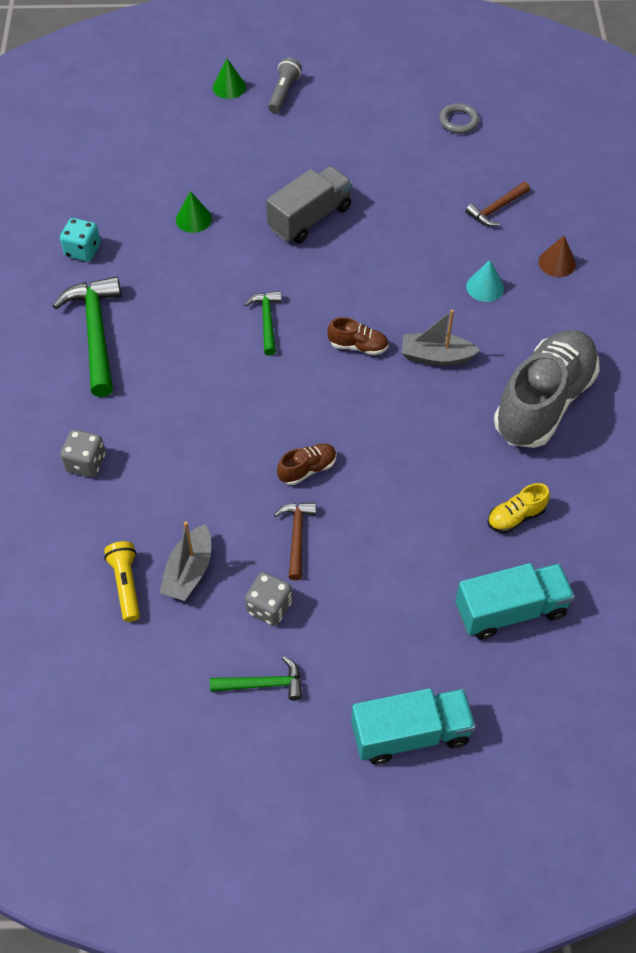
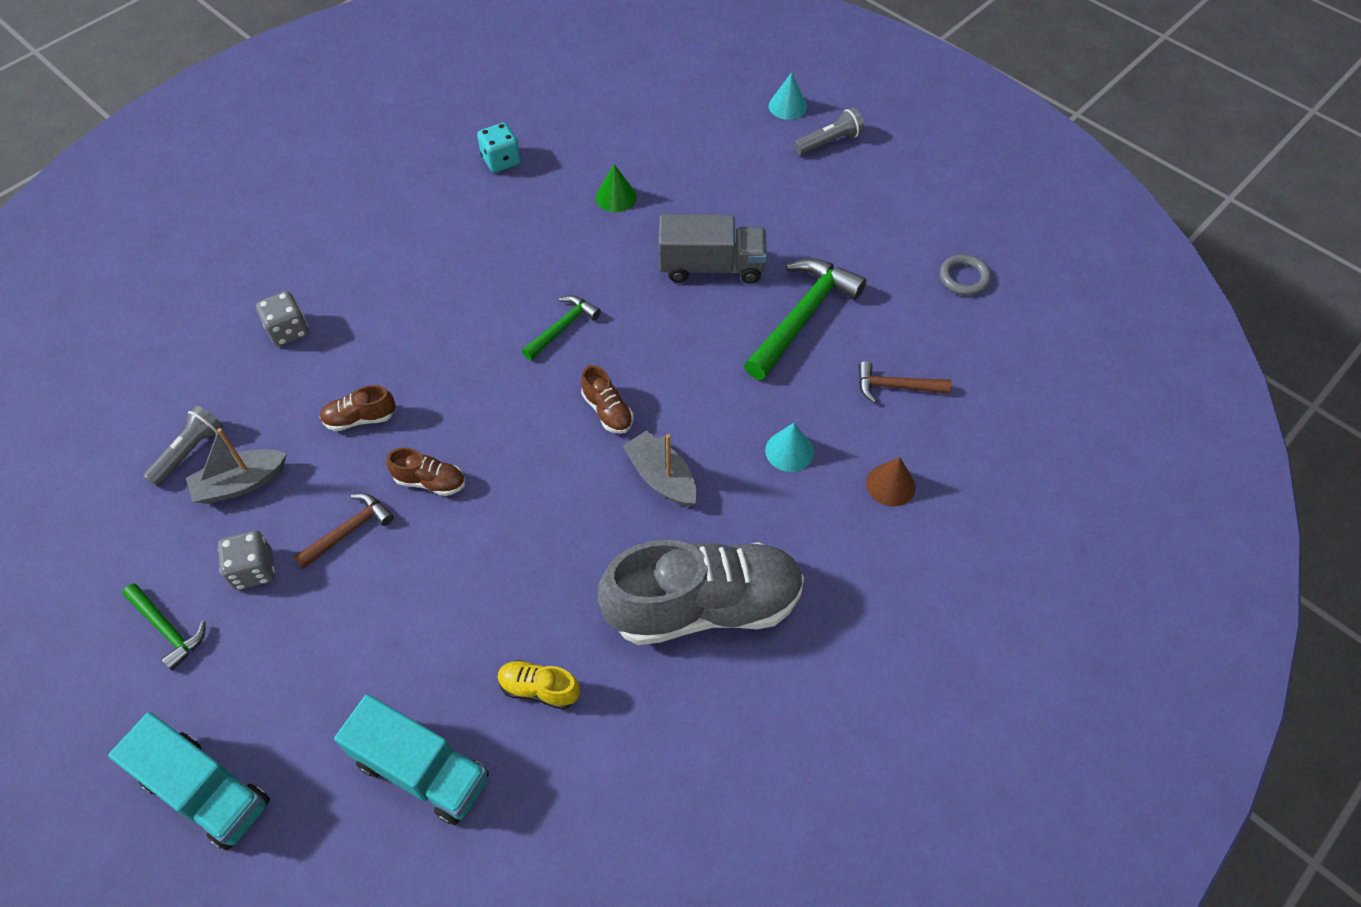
camera: 45 degrees right, 0 degrees up
(96, 333) = (426, 233): green hammer -> green hammer (802, 316)
(126, 585) = (189, 452): yellow flashlight -> grey flashlight
(212, 472) = (360, 418): none -> brown shoe
(229, 87) = (787, 106): green cone -> turquoise cone

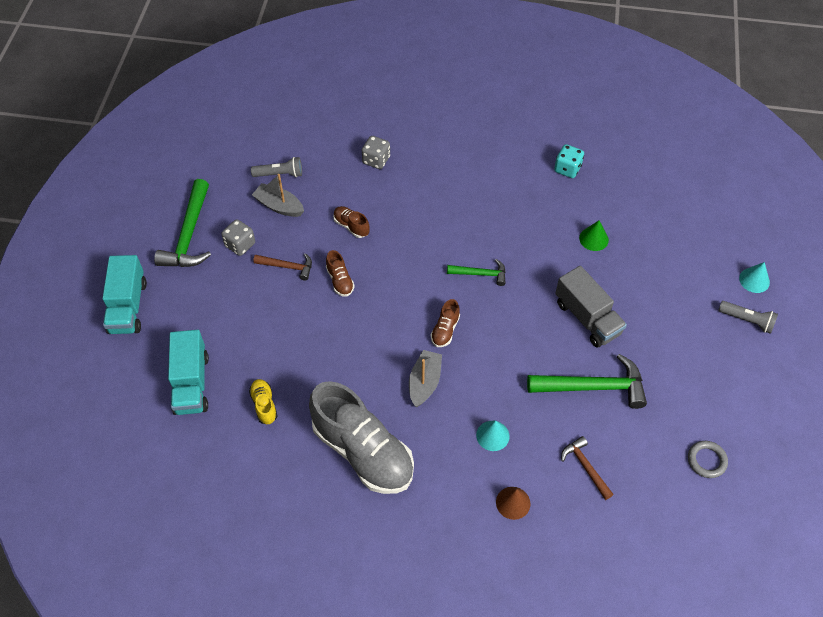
camera: 55 degrees right, 0 degrees up
(168, 629) = (189, 235): green hammer -> green hammer, size x1.82

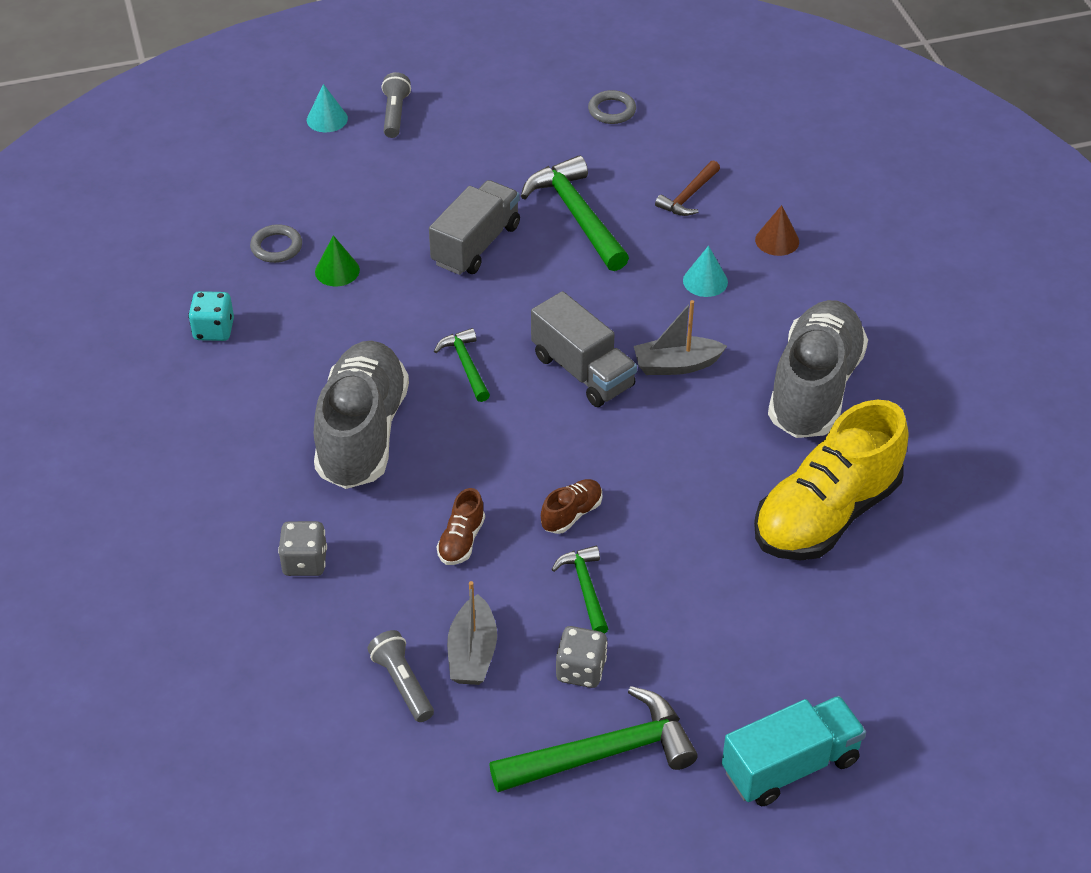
camera: 115 degrees left, 10 degrees down
(191, 383) = (855, 613): turquoise truck -> none
(264, 405) = (826, 514): yellow shoe -> yellow shoe, size x2.43
(288, 267) = (585, 588): brown hammer -> green hammer
(445, 330) = (582, 371): brown shoe -> grey truck
(451, 209) = (362, 433): none -> grey shoe
(629, 216) = (276, 247): none -> grey ring

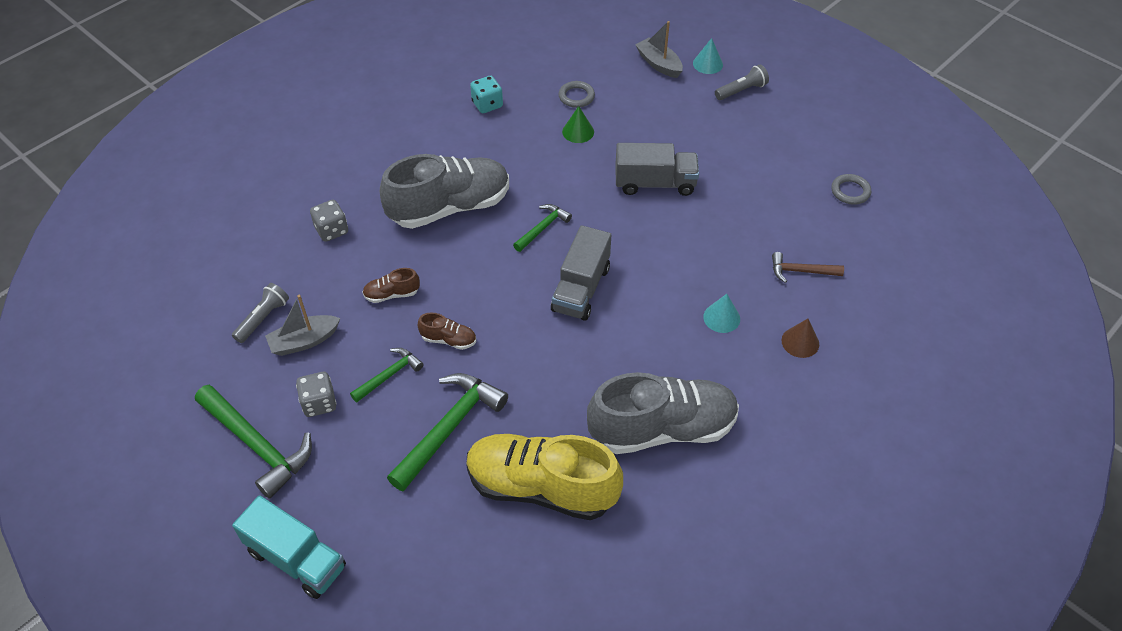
camera: 60 degrees right, 5 degrees up
(576, 215) = (727, 220): green hammer -> green hammer (449, 428)
(676, 365) = (625, 337): grey boat -> grey boat (659, 64)

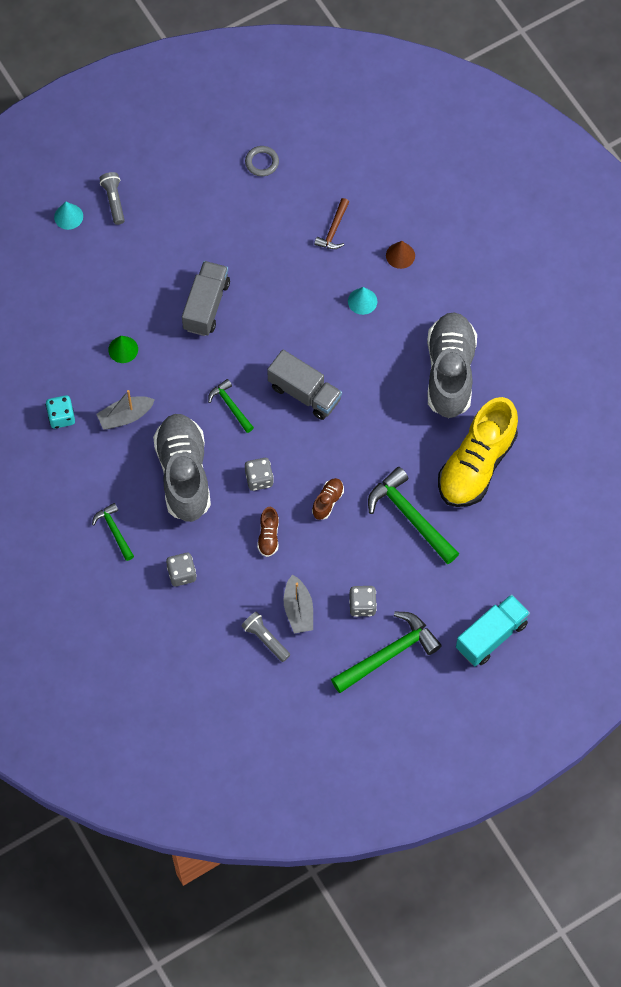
camera: 75 degrees left, 15 degrees up
(389, 375) = (350, 551): green hammer -> green hammer (114, 531)
(461, 271) = (259, 479): none -> grey dice
(576, 96) = (76, 339): grey ring -> none
(659, 64) = (55, 257): grey boat -> grey boat (125, 416)

